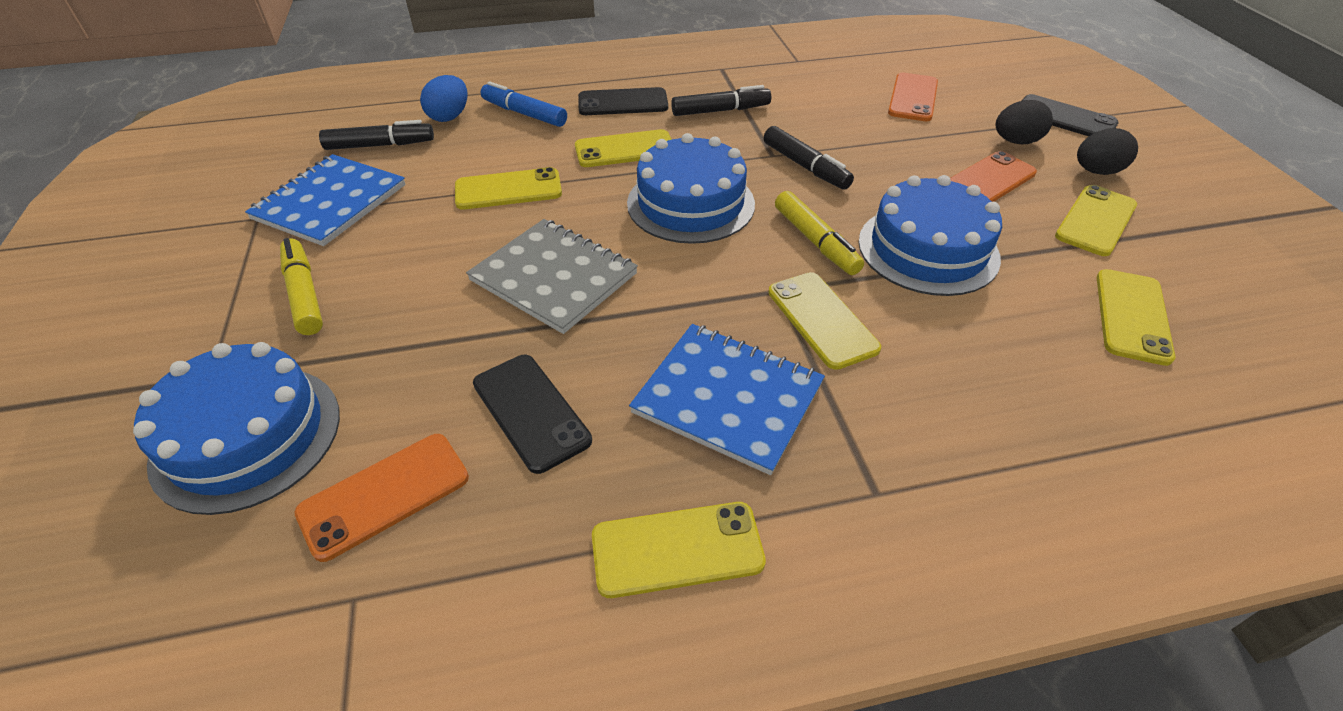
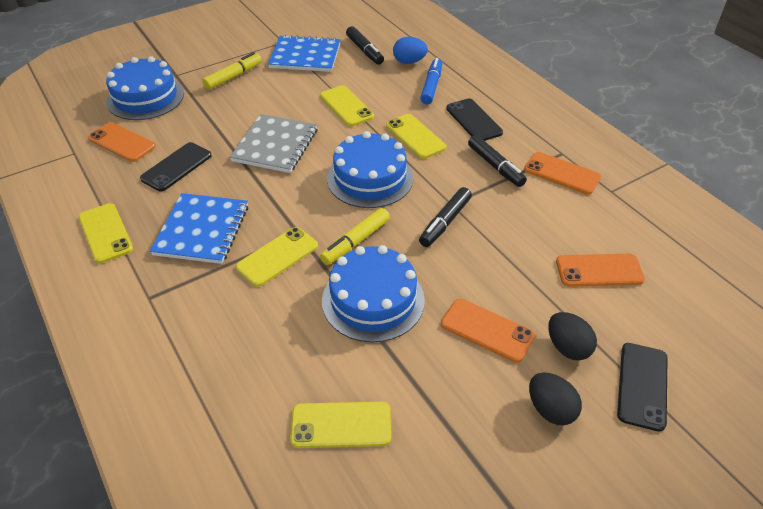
camera: 70 degrees right, 0 degrees up
(756, 77) = (562, 173): none -> orange phone
(1096, 221) = (464, 406): yellow phone -> none

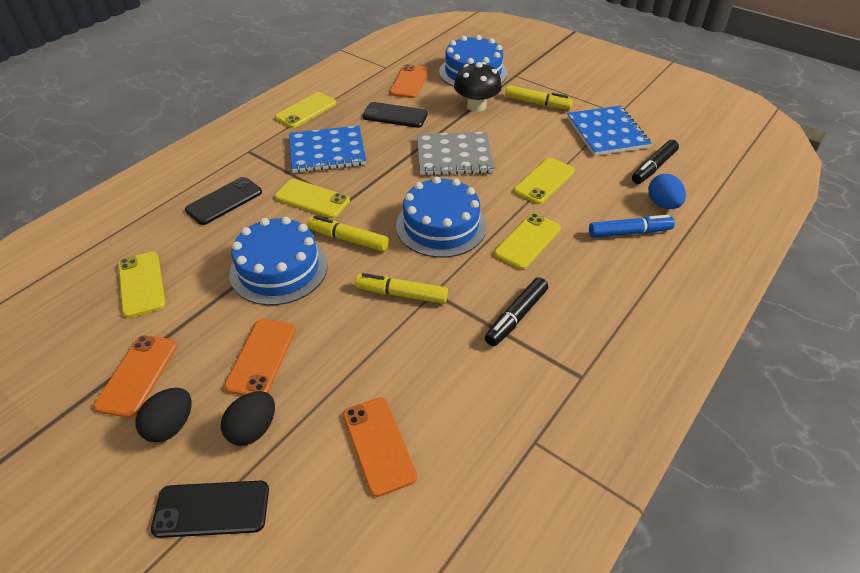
camera: 70 degrees right, 0 degrees up
(206, 111) = (476, 106): none -> black mushroom
(445, 222) = (401, 294): black marker -> yellow marker
(473, 120) = (590, 281): black phone -> black phone (224, 201)
(562, 173) = (539, 382): orange phone -> orange phone (137, 375)

